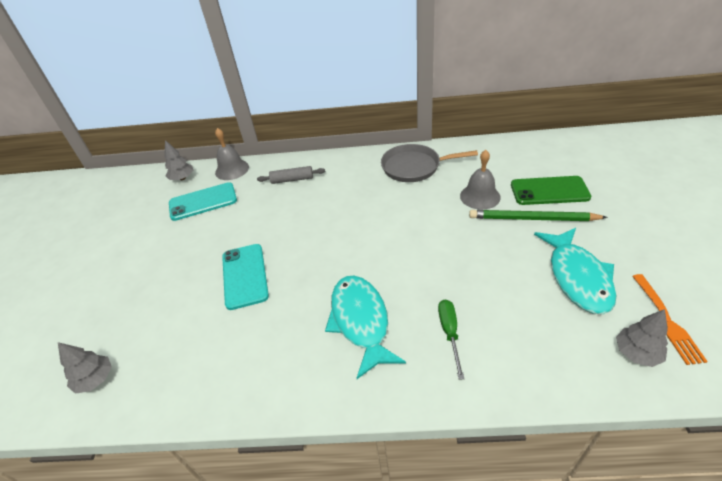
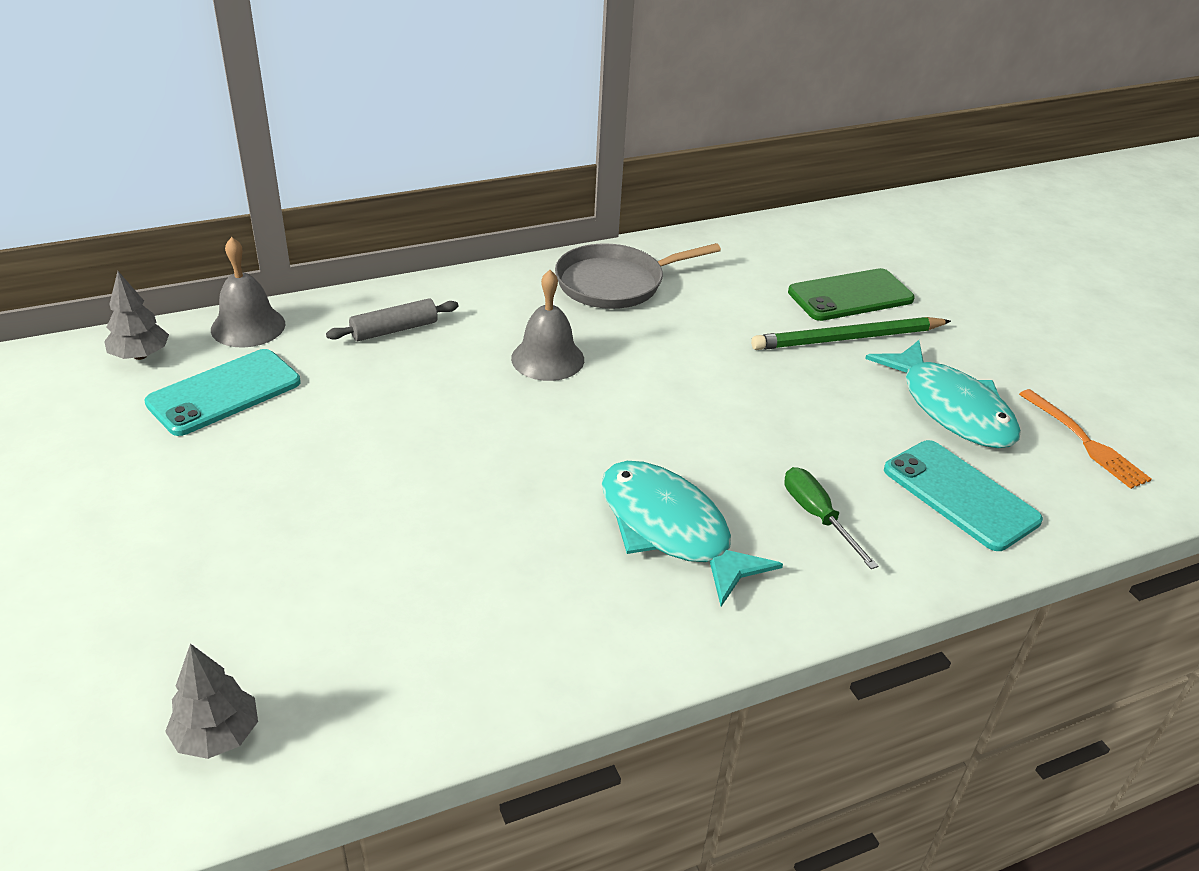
camera: 30 degrees left, 5 degrees down
(245, 276) = (411, 503): turquoise phone -> turquoise phone (960, 495)
(480, 196) = (751, 316): grey bell -> grey bell (547, 358)
(636, 353) = (1069, 488): grey tree -> none

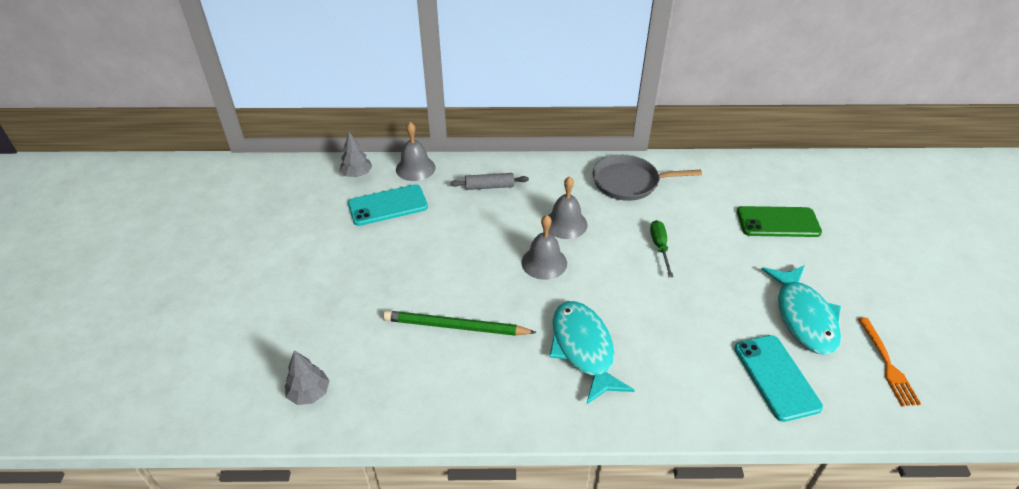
camera: 25 degrees right, 5 degrees up
(542, 421) = (544, 262): none -> grey bell
(817, 516) = (675, 365): green screwdriver -> green screwdriver (660, 247)
(848, 339) = (759, 252): green pencil -> green pencil (455, 327)

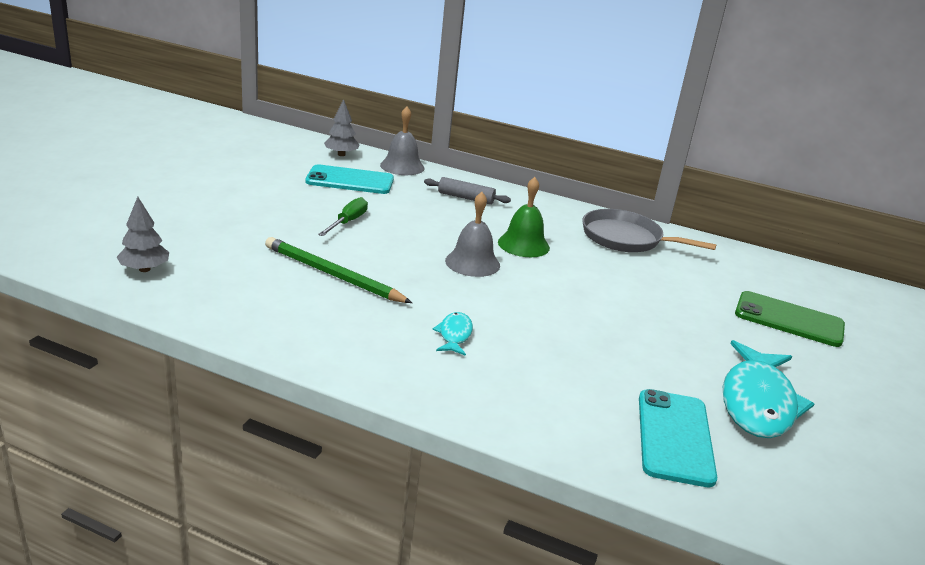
camera: 20 degrees right, 15 degrees down
(565, 224) = (523, 244): grey bell -> green bell
(583, 349) = (454, 335): turquoise fish -> turquoise fish, size x0.47
(660, 247) = (618, 293): green screwdriver -> green screwdriver (348, 222)
(887, 364) = (846, 481): orange fork -> none

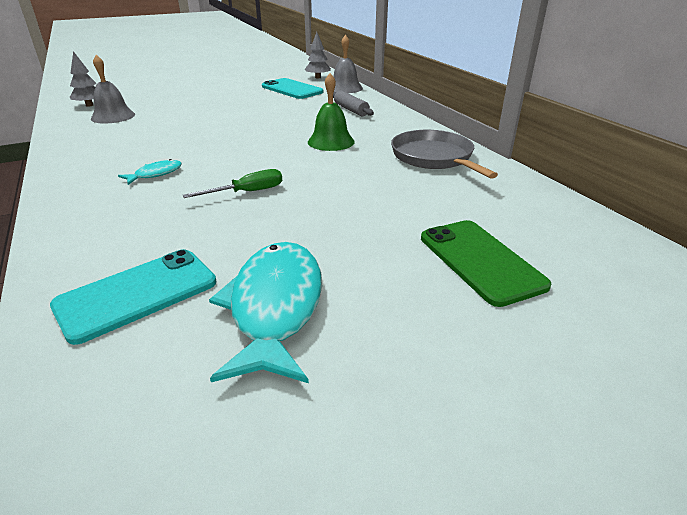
camera: 45 degrees right, 5 degrees up
(333, 275) = (167, 128): green pencil -> none
(348, 222) = (240, 107): green screwdriver -> green screwdriver (247, 192)
(472, 263) = (267, 142): grey bell -> grey bell (113, 116)
(758, 402) = (275, 307): turquoise fish -> turquoise fish turned 120 degrees clockwise

